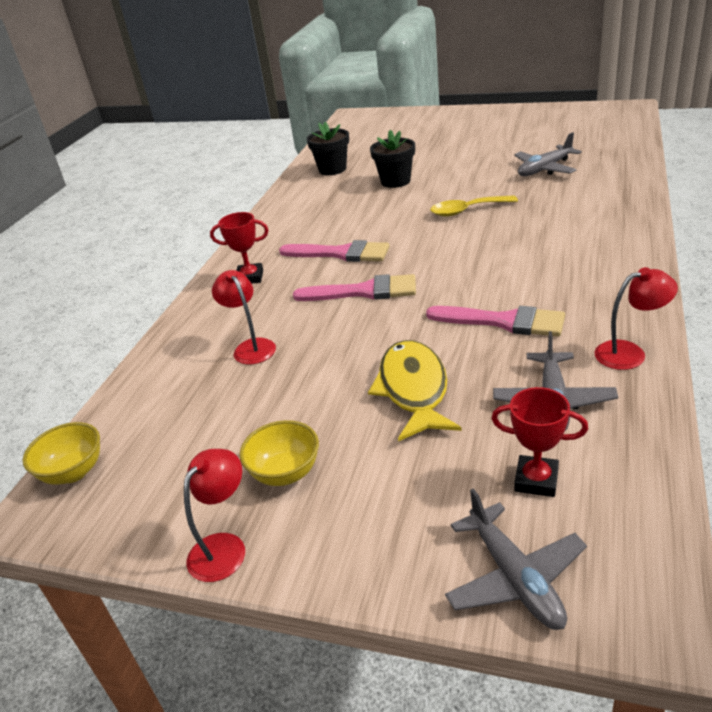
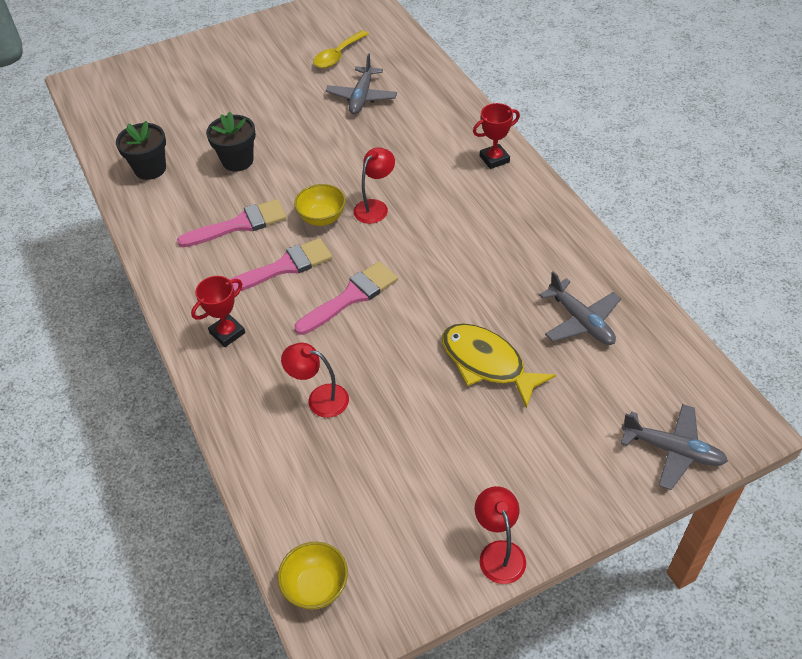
camera: 45 degrees left, 15 degrees up
(285, 473) = (475, 478): yellow bowl -> yellow bowl (322, 218)
(467, 210) = (344, 171): yellow spoon -> yellow spoon (338, 56)
(503, 322) = (487, 272): pink brush -> pink brush (239, 225)
(536, 480) = (625, 383): red trophy -> red trophy (494, 159)
(629, 353) = (589, 258): red lamp -> red lamp (375, 207)

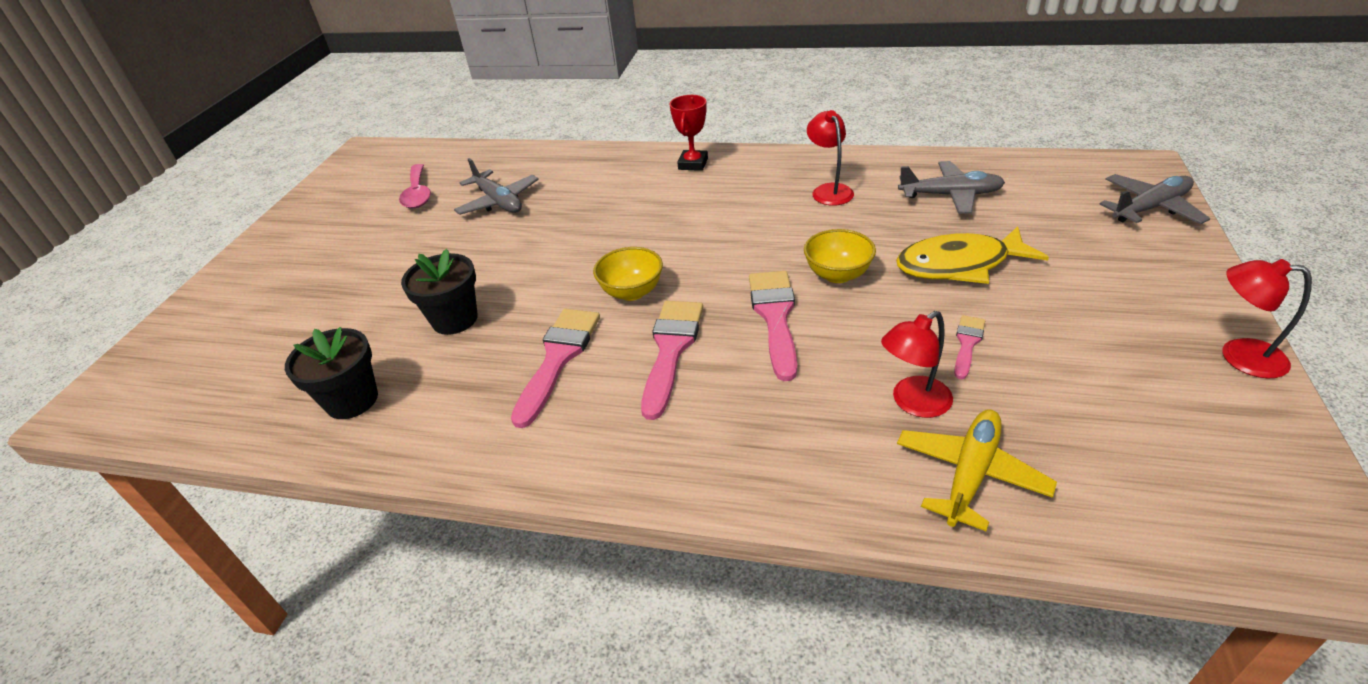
camera: 50 degrees left, 10 degrees down
(227, 333) = (727, 443): red trophy -> none
(278, 448) = (970, 474): none -> yellow plane
(316, 587) = (1240, 534): yellow bowl -> yellow bowl (837, 274)
(338, 56) = (418, 194): yellow spoon -> pink spoon
(375, 207) = (663, 251): red lamp -> red lamp (829, 190)
(398, 402) = (967, 343): none -> pink brush

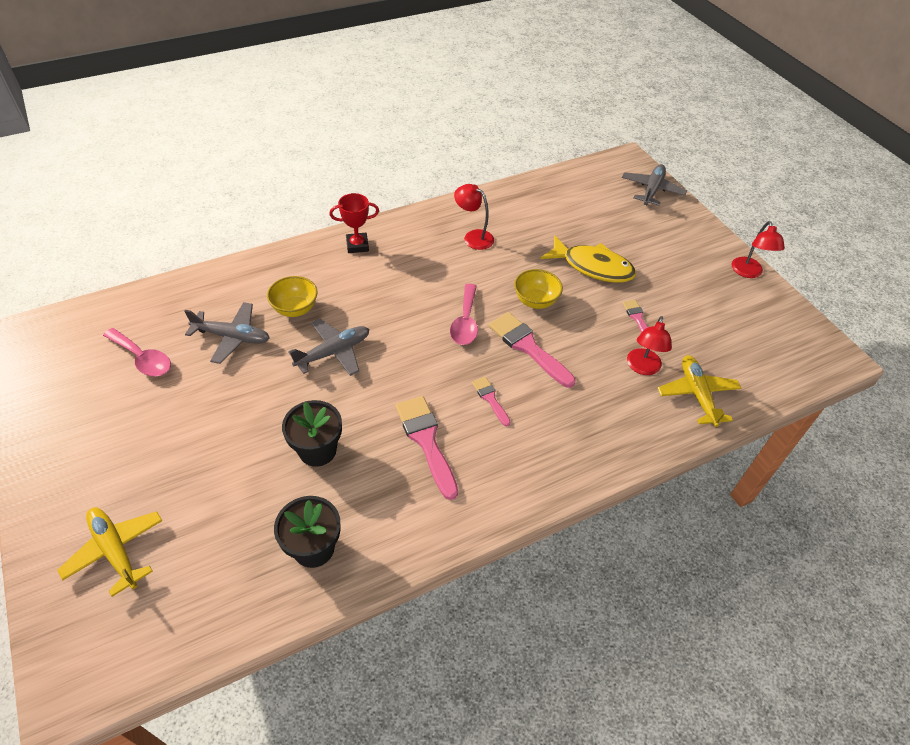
camera: 45 degrees left, 10 degrees up
(232, 322) = (115, 550): none -> yellow plane
(632, 292) = (423, 369): yellow bowl -> yellow bowl (295, 309)
(671, 350) = (490, 399): pink brush -> pink brush, size x0.54
(693, 164) = (357, 245): red trophy -> red trophy turned 75 degrees counterclockwise
(728, 266) = (465, 322): none -> pink spoon
(950, 195) = (547, 216): grey plane -> grey plane (334, 352)
(959, 265) = (593, 267): yellow fish -> yellow fish turned 105 degrees counterclockwise
(1239, 356) = (748, 272): red lamp -> red lamp turned 75 degrees counterclockwise

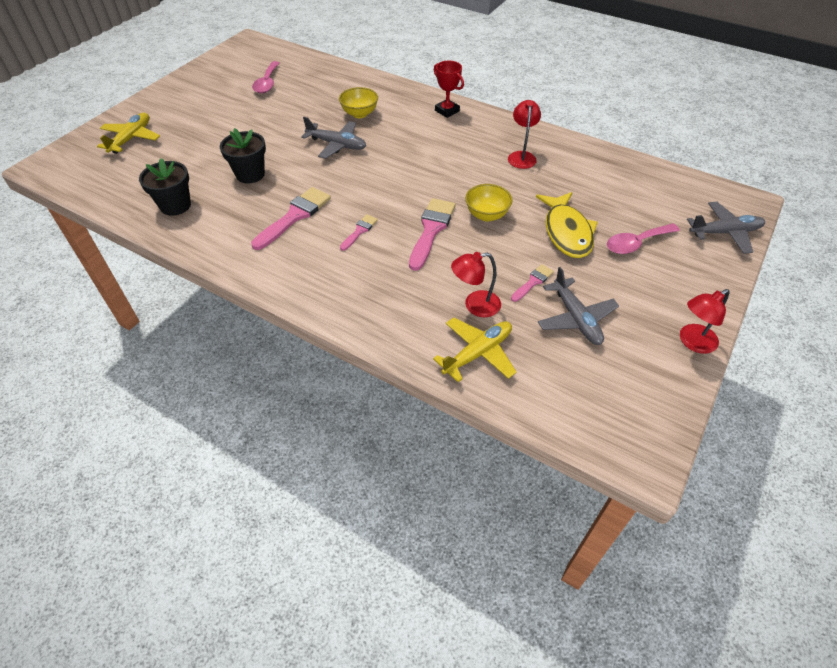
camera: 60 degrees right, 0 degrees up
(232, 337) = (312, 103): grey plane -> grey plane (576, 318)
(465, 322) = (424, 189): pink spoon -> pink spoon (636, 243)

